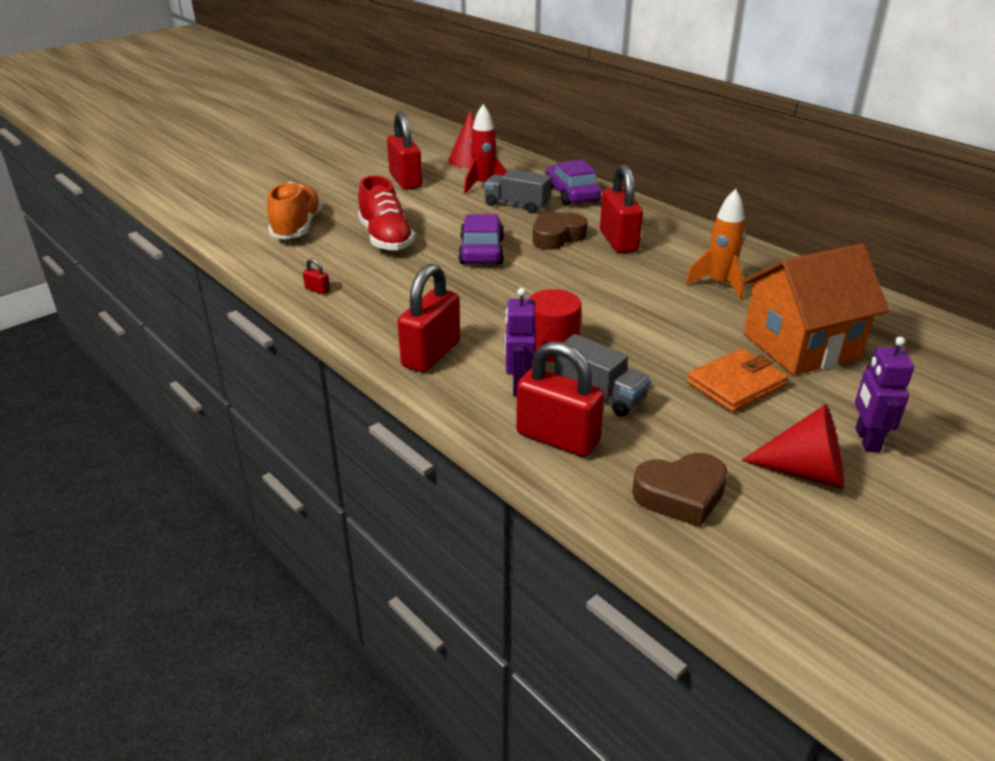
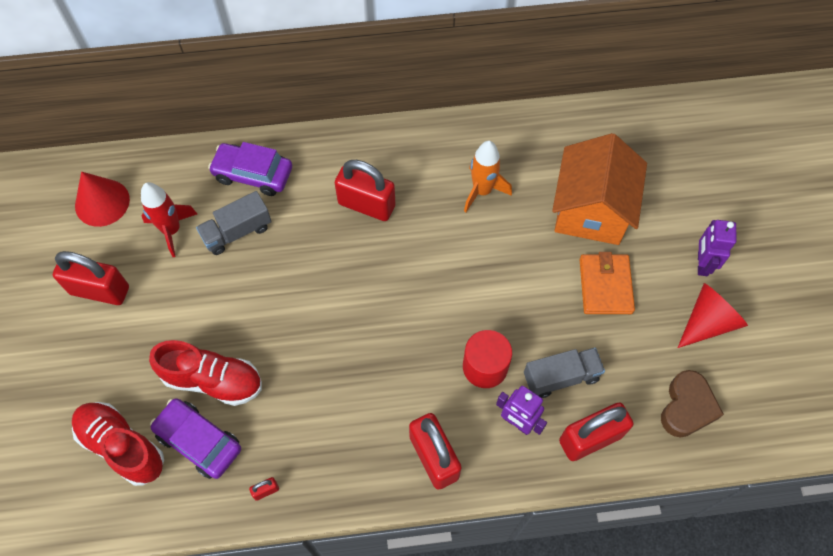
camera: 55 degrees left, 30 degrees up
(297, 227) = (122, 446): orange shoe -> red shoe
(481, 251) = (300, 317): purple car -> purple car (199, 441)
(556, 237) = (322, 243): brown heart -> none
(866, 440) = (702, 264): purple robot -> purple robot turned 60 degrees clockwise

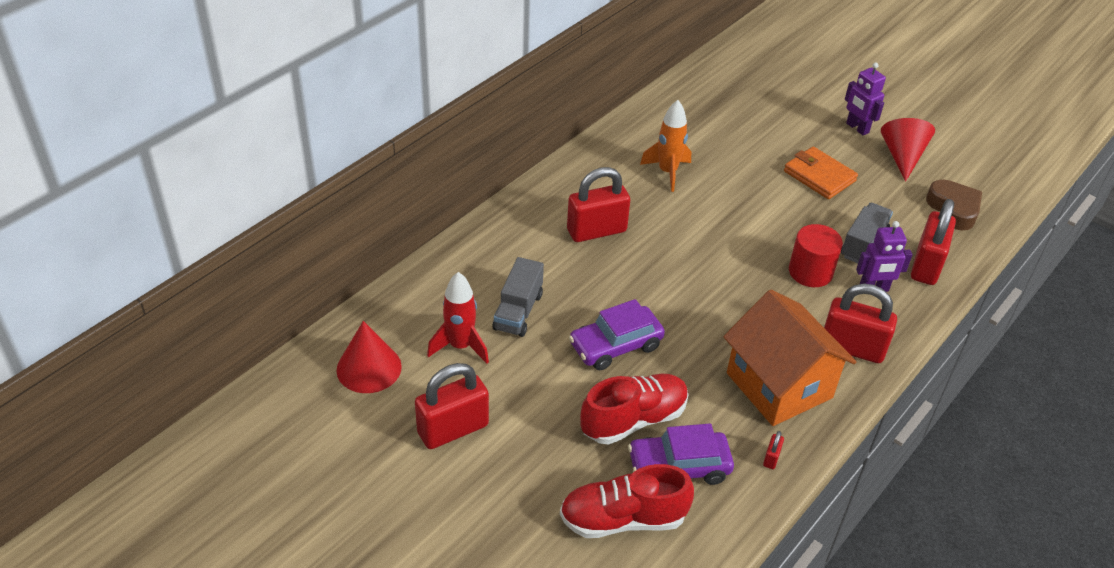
camera: 45 degrees left, 20 degrees down
(253, 174) = (479, 266): purple car -> purple car (615, 345)
(591, 210) = (753, 140): orange house -> orange house (779, 385)

